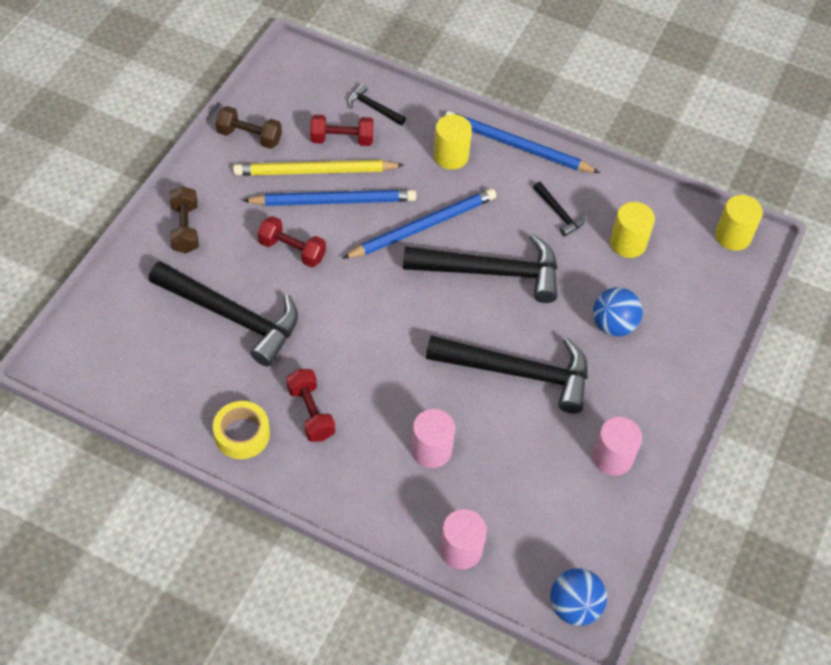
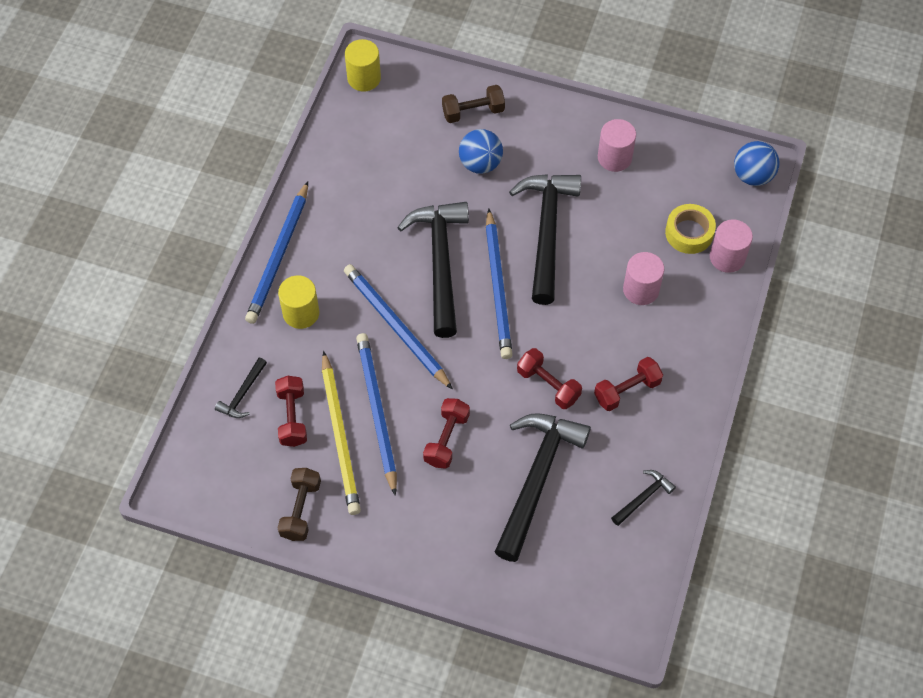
camera: 95 degrees left, 5 degrees up
(185, 228) = (437, 547): brown dumbbell -> brown dumbbell (473, 112)
(242, 434) = (663, 443): yellow tape -> yellow tape (689, 233)
(332, 343) = (548, 385): none -> red dumbbell
(455, 317) = (498, 287): none -> blue pencil
(559, 213) = (360, 214): black hammer -> black hammer (643, 497)
(628, 243) = (386, 157): yellow cylinder -> none

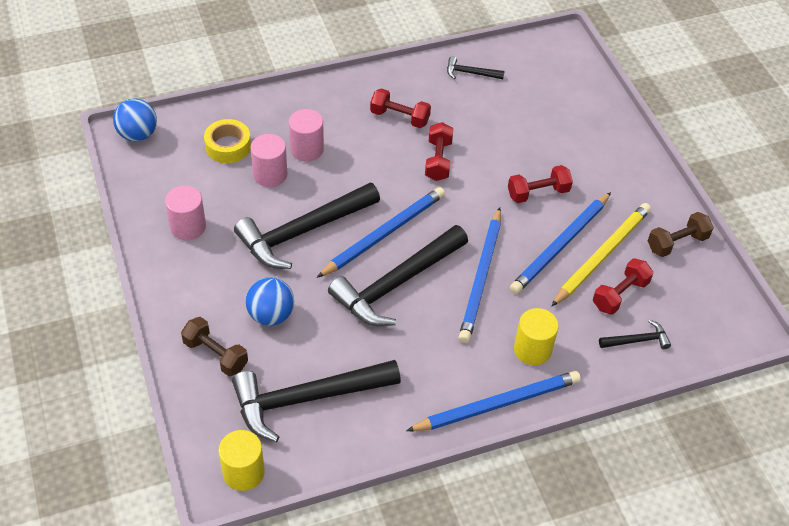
camera: 130 degrees left, 10 degrees down
(536, 479) = (514, 130): black hammer -> black hammer (307, 399)
(727, 257) = (233, 116): pink cylinder -> pink cylinder (270, 174)

